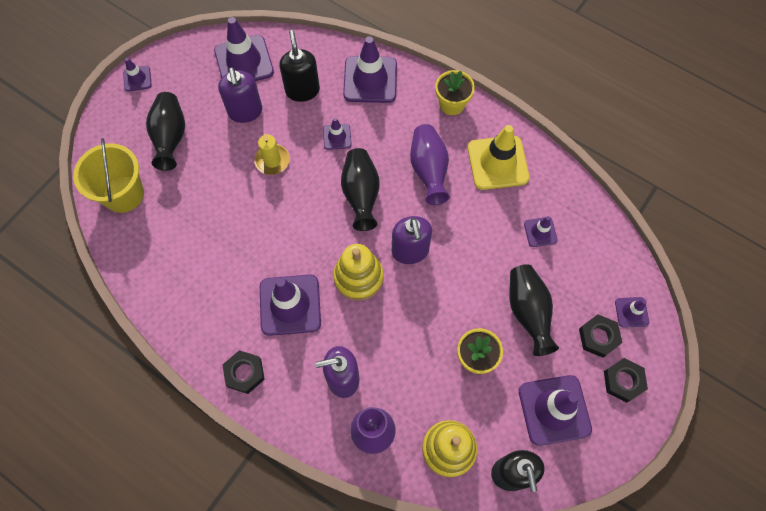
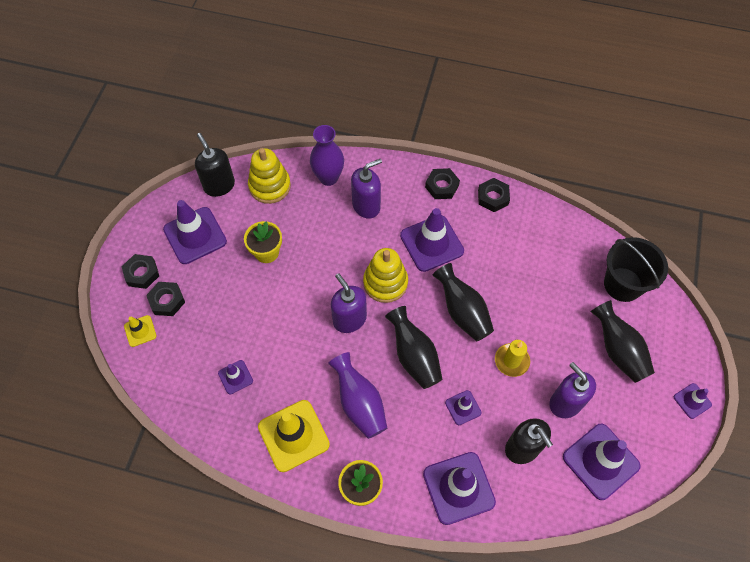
camera: 160 degrees right, 5 degrees down
(123, 194) = (623, 284): yellow bucket -> black bucket
(195, 337) = (493, 197): none -> black nut
(528, 312) = (231, 302): black vase -> black vase (462, 312)
(631, 312) = (140, 331): purple traffic cone -> yellow traffic cone

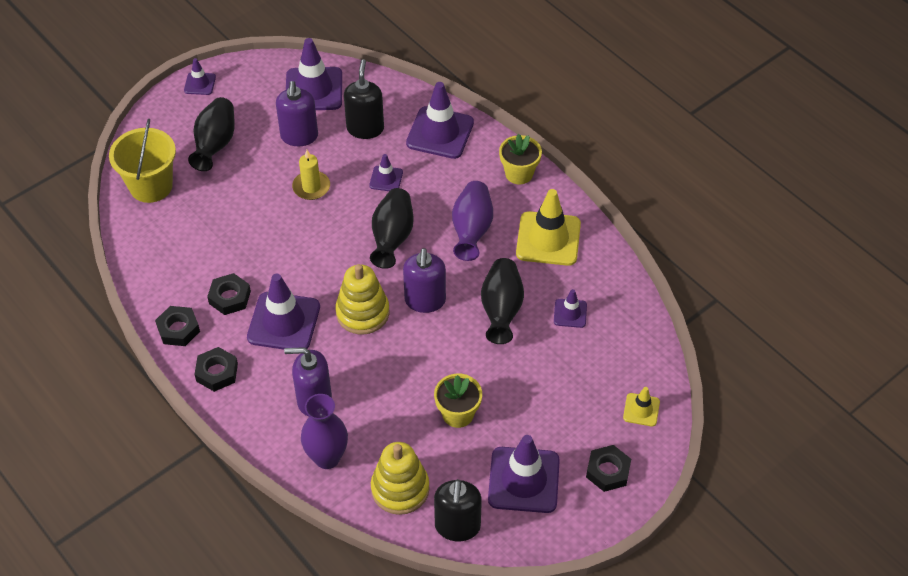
camera: 145 degrees left, 10 degrees down
(167, 301) = (596, 425): black nut -> black nut (229, 297)
(462, 312) = (315, 247): black vase -> black vase (501, 310)
(623, 284) = (151, 186): black bucket -> yellow bucket

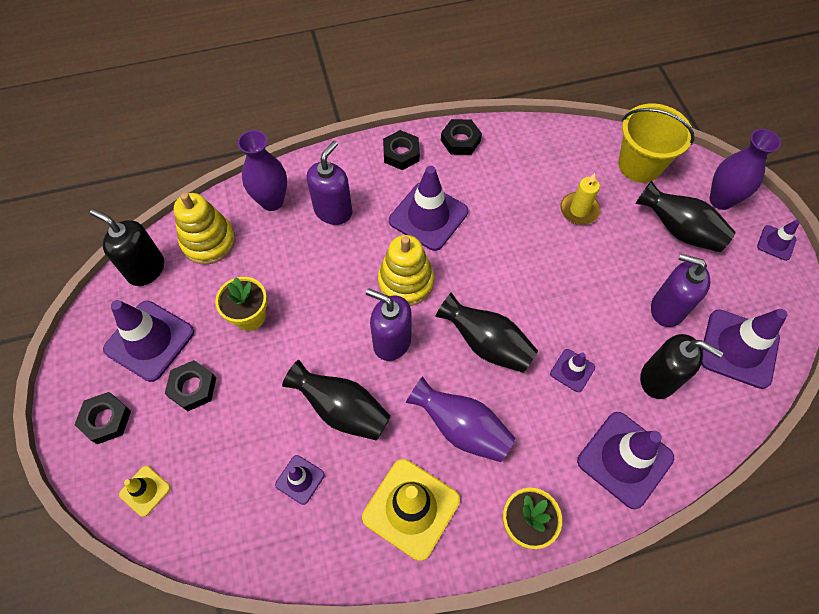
camera: 115 degrees right, 10 degrees up
(168, 124) = (721, 200): none -> purple vase
(229, 297) = (477, 185): black nut -> black nut (193, 387)
(311, 187) = (587, 295): yellow candle -> yellow candle (579, 210)

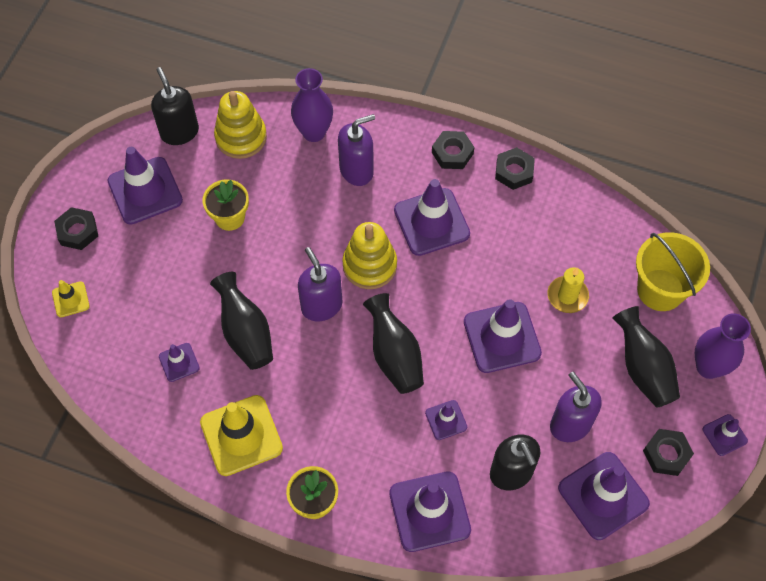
camera: 35 degrees right, 0 degrees up
(193, 387) = (151, 246): black nut -> black nut (666, 454)
(461, 428) = (323, 405): purple vase -> none
(558, 273) = (502, 337): none -> purple traffic cone

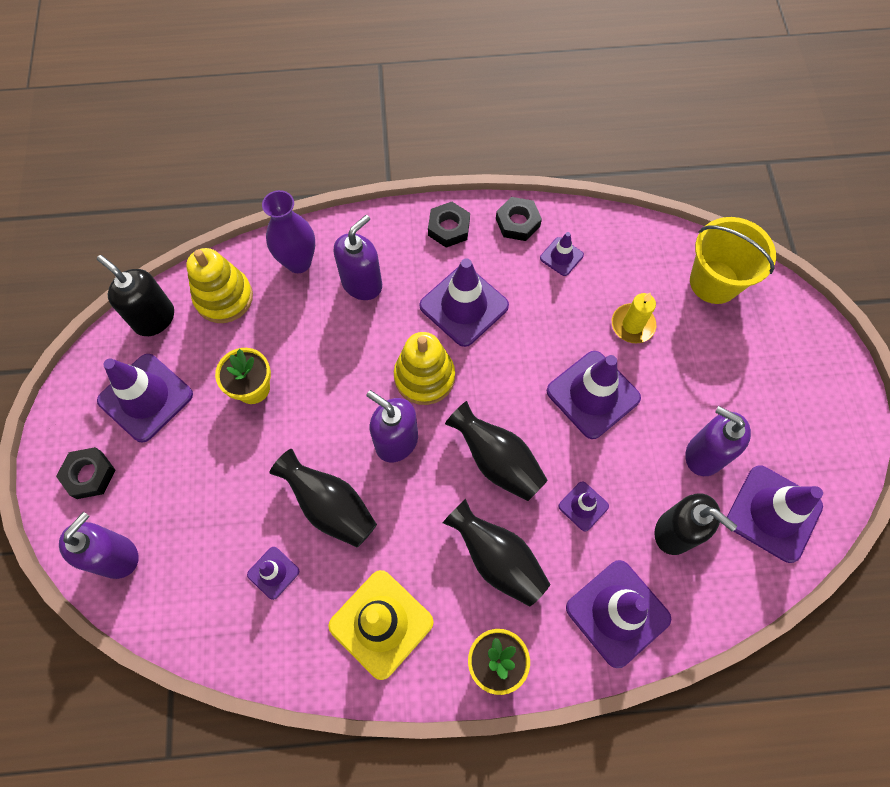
camera: 25 degrees left, 5 degrees up
(70, 299) = (116, 556): yellow traffic cone -> purple soap dispenser
(643, 368) = (740, 366): black vase -> black vase (497, 559)
(666, 454) = (807, 442): black nut -> none
(708, 367) = (797, 338): purple vase -> none
(724, 435) = (848, 399): purple traffic cone -> purple traffic cone (561, 256)

